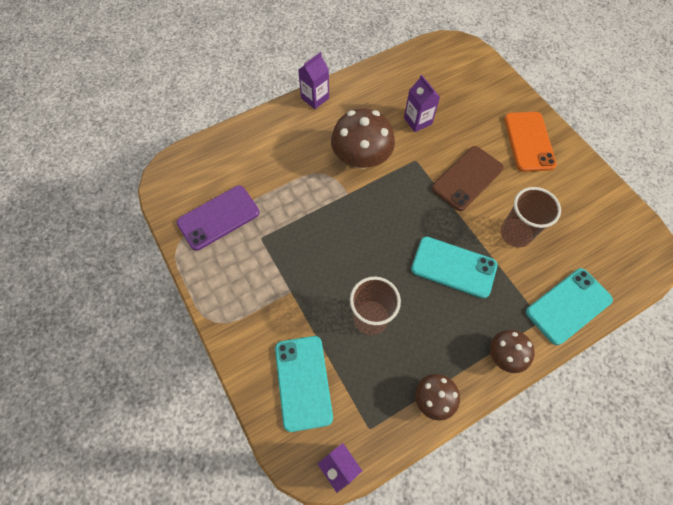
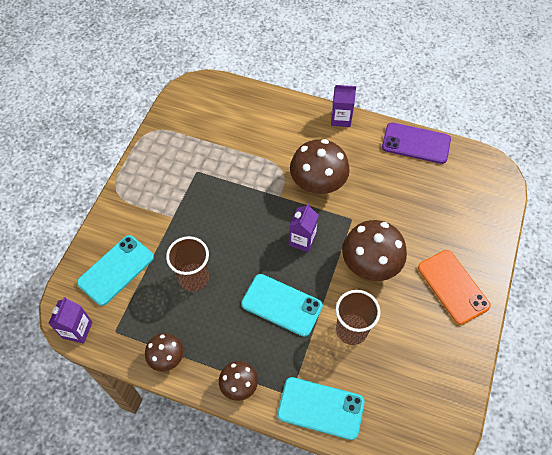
camera: 50 degrees right, 5 degrees down
(218, 217) = (190, 137): purple phone -> purple phone (416, 143)
(417, 121) = (389, 196): purple carton -> purple carton (302, 240)
(453, 267) = (281, 305): turquoise phone -> turquoise phone turned 45 degrees counterclockwise
(467, 178) = (370, 264): brown phone -> brown mushroom
(529, 141) = (453, 286): orange phone -> orange phone turned 75 degrees counterclockwise

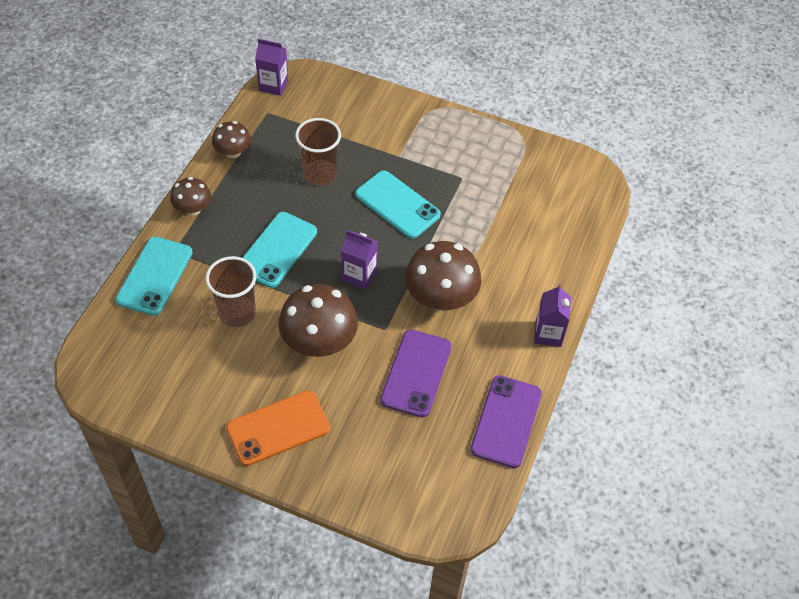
camera: 90 degrees right, 5 degrees down
(116, 270) = (337, 111): turquoise phone -> turquoise phone (397, 205)
(387, 197) = (416, 373): none -> purple phone

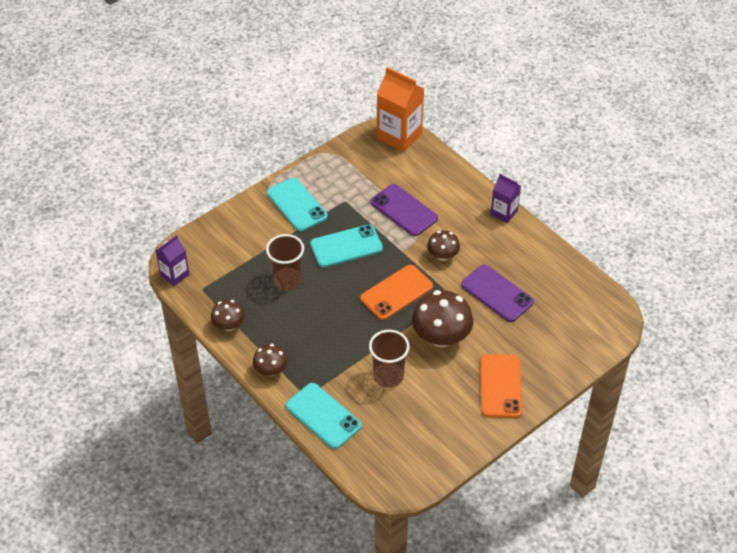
camera: 60 degrees left, 5 degrees down
(277, 250) = (344, 331): turquoise phone -> turquoise phone (297, 205)
(359, 275) = (396, 292): purple carton -> orange phone
(440, 298) = (443, 255): brown mushroom -> brown mushroom, size x0.56
(506, 421) = (558, 262): purple phone -> purple phone (404, 210)
(594, 188) = (399, 136): none -> orange carton

